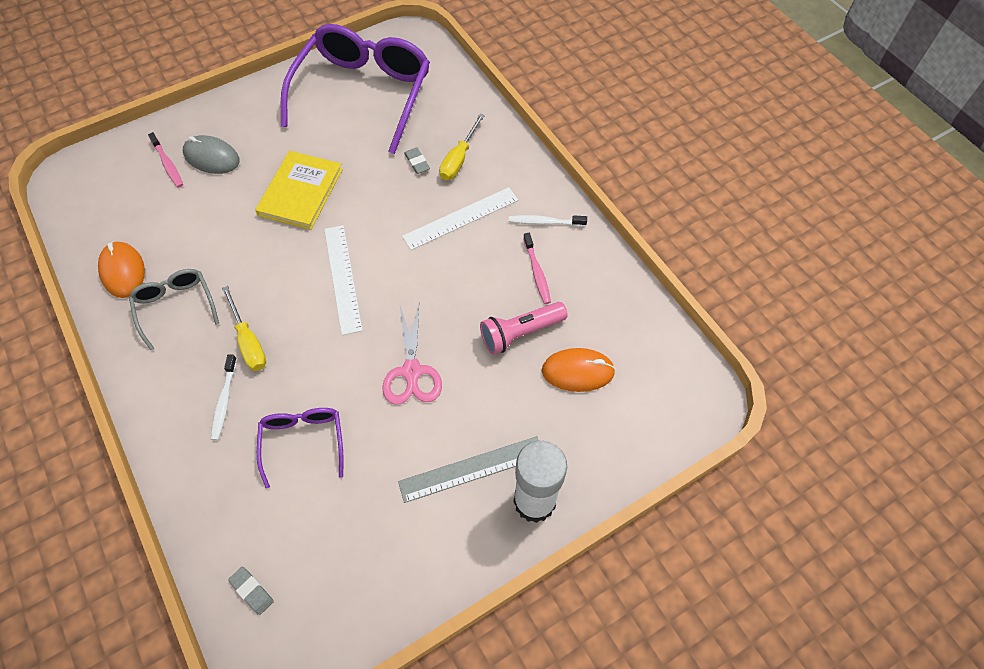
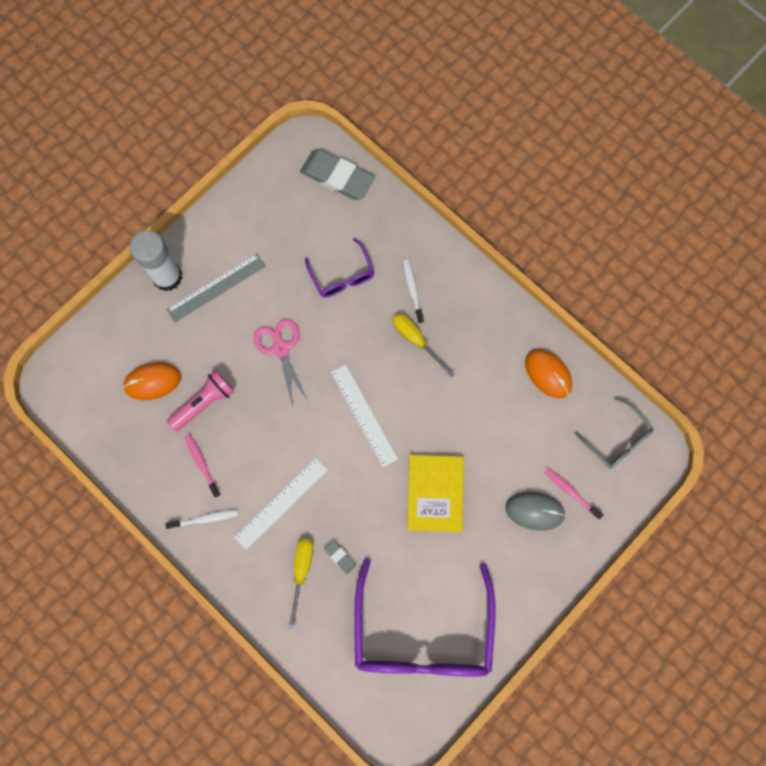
camera: 165 degrees right, 15 degrees up
(176, 307) = (487, 354): grey glasses -> grey glasses (617, 439)
(252, 591) = (337, 177): grey eraser -> grey eraser, size x2.32

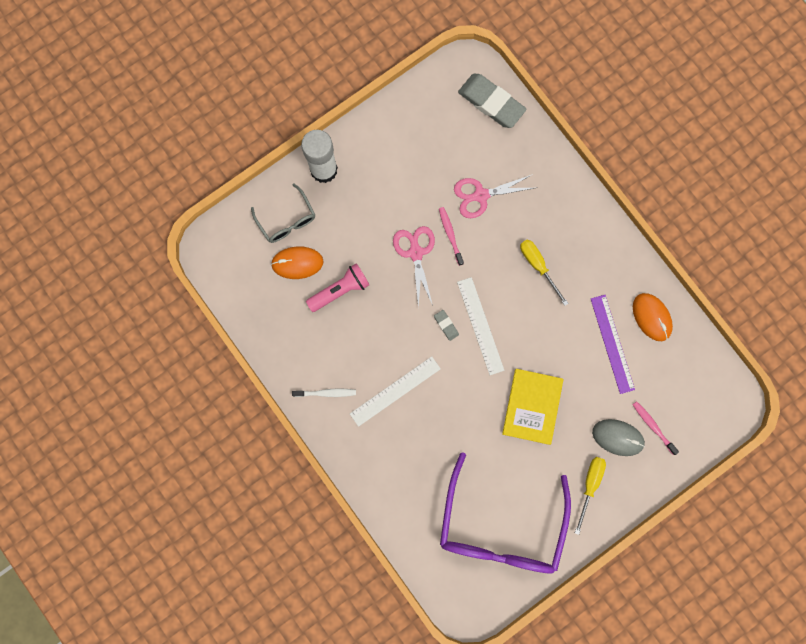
camera: 10 degrees right, 5 degrees up
(202, 464) = (330, 344): pink toothbrush -> pink toothbrush (450, 235)
(216, 287) = (366, 187): grey ruler -> none
(301, 572) = (403, 454): yellow screwdriver -> yellow screwdriver (590, 485)
(340, 557) = (439, 447): grey eraser -> grey eraser (446, 325)
(342, 275) = (481, 195): purple glasses -> pink scissors
(412, 290) = (542, 220): white toothbrush -> none
(510, 409) = (612, 343): none -> purple ruler
(617, 439) = (703, 386): grey glasses -> grey glasses (286, 220)

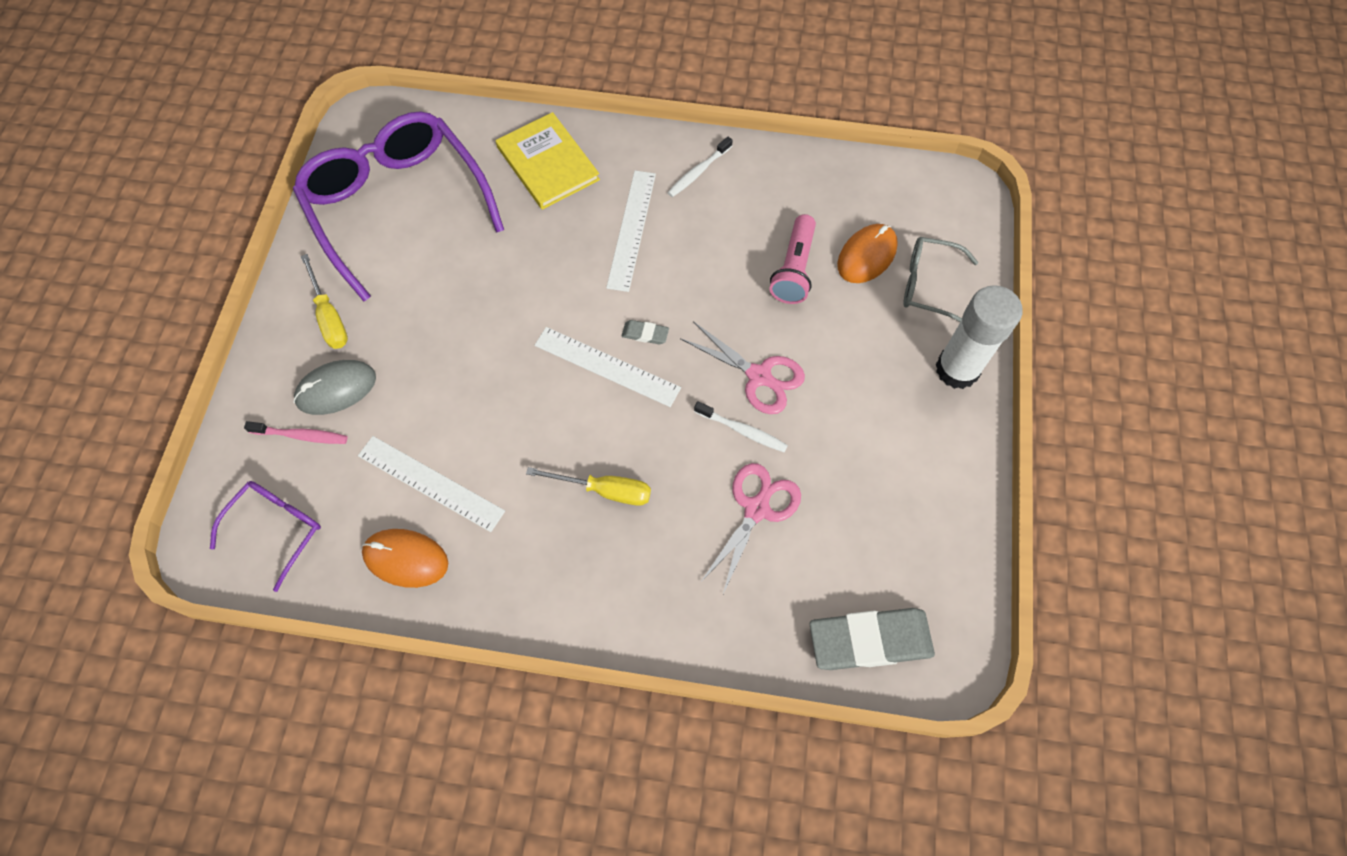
camera: 135 degrees right, 15 degrees down
(450, 235) = (742, 430): pink toothbrush -> white toothbrush
(532, 406) = (467, 337): yellow book -> yellow book (547, 163)
(612, 343) = (430, 483): purple ruler -> white ruler
(698, 386) = (276, 529): none -> purple glasses

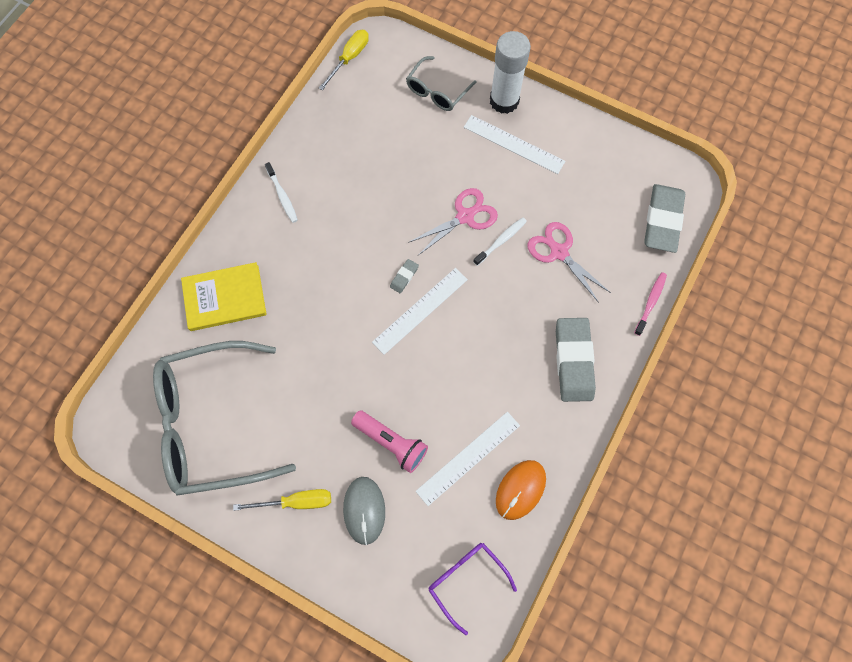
camera: 70 degrees left, 5 degrees up
(301, 435) = (394, 546): pink toothbrush -> pink toothbrush (650, 303)
(398, 206) = (213, 423): purple glasses -> grey glasses
(603, 575) = (573, 361): none -> grey eraser
(605, 490) = (514, 341): yellow screwdriver -> yellow screwdriver (349, 58)
(631, 229) = (313, 257): white ruler -> white ruler (513, 144)
(794, 269) = (392, 165): pink flashlight -> pink flashlight (391, 443)
(866, 255) = (399, 117): orange mouse -> none

